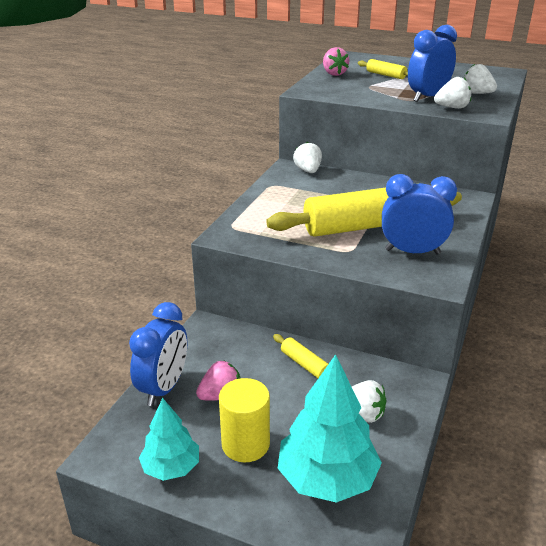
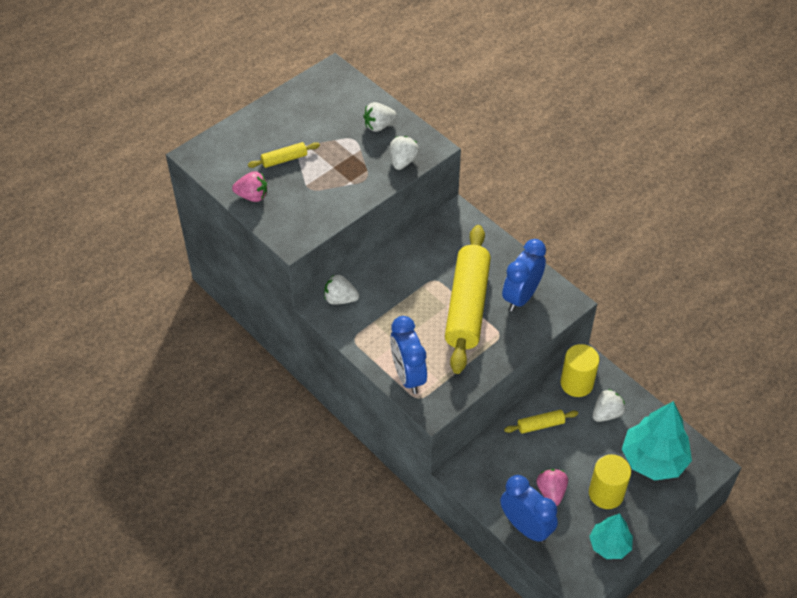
camera: 65 degrees left, 20 degrees up
(384, 378) = (576, 383): none -> yellow cylinder
(427, 97) = (367, 163): blue clock -> blue clock (408, 376)

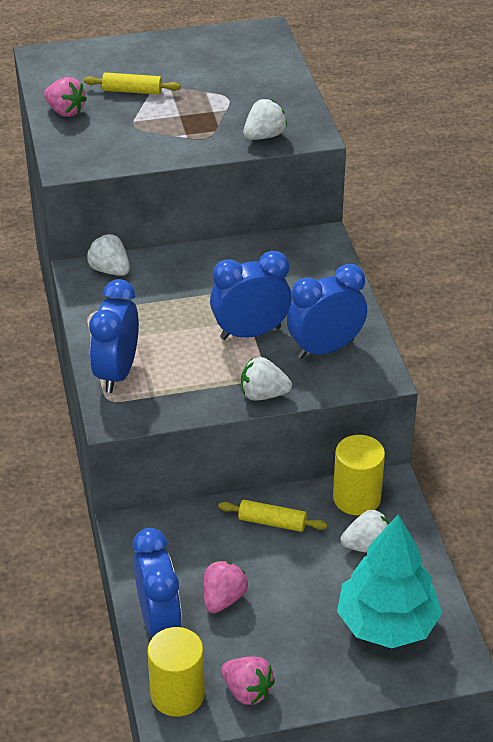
camera: 30 degrees right, 10 degrees down
(379, 126) = (268, 95): white strawberry -> white strawberry (263, 394)
(467, 306) = (250, 333): yellow rolling pin -> blue clock
(606, 493) = (291, 633): yellow cylinder -> yellow cylinder (177, 694)
(609, 545) = (247, 691): turquoise tree -> pink strawberry

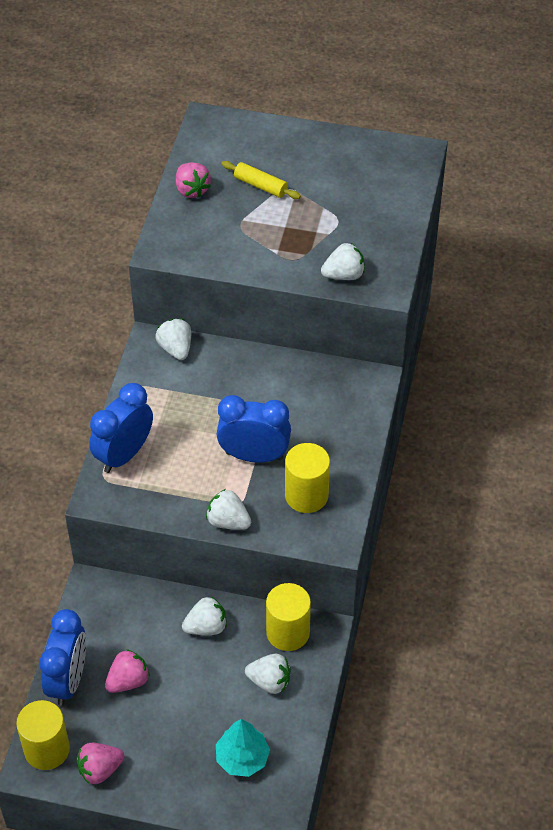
camera: 25 degrees right, 10 degrees up
(247, 691) = (100, 769): pink strawberry -> pink strawberry turned 90 degrees clockwise
(272, 522) = (206, 627): yellow rolling pin -> white strawberry
(325, 349) = (306, 495): blue clock -> yellow cylinder
(387, 624) = (242, 758): turquoise tree -> turquoise tree, size x0.60

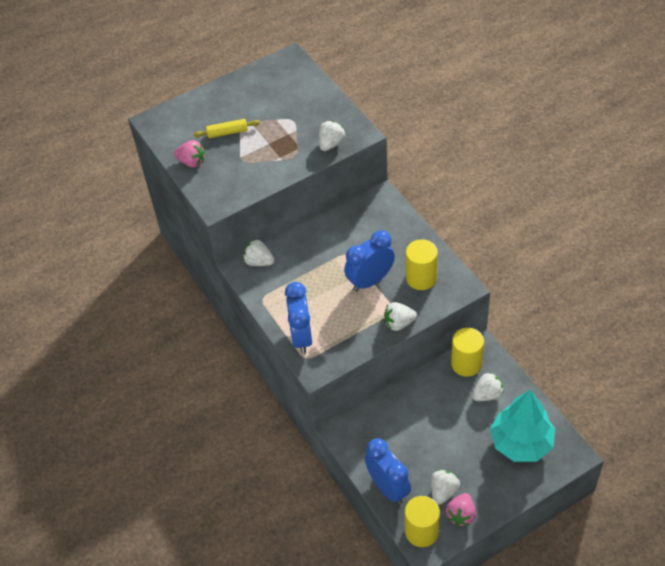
camera: 40 degrees left, 0 degrees up
(128, 681) = (419, 459): pink strawberry -> none
(206, 627) = (424, 397): white strawberry -> white strawberry (443, 491)
(242, 758) = (521, 442): turquoise tree -> turquoise tree, size x1.66

